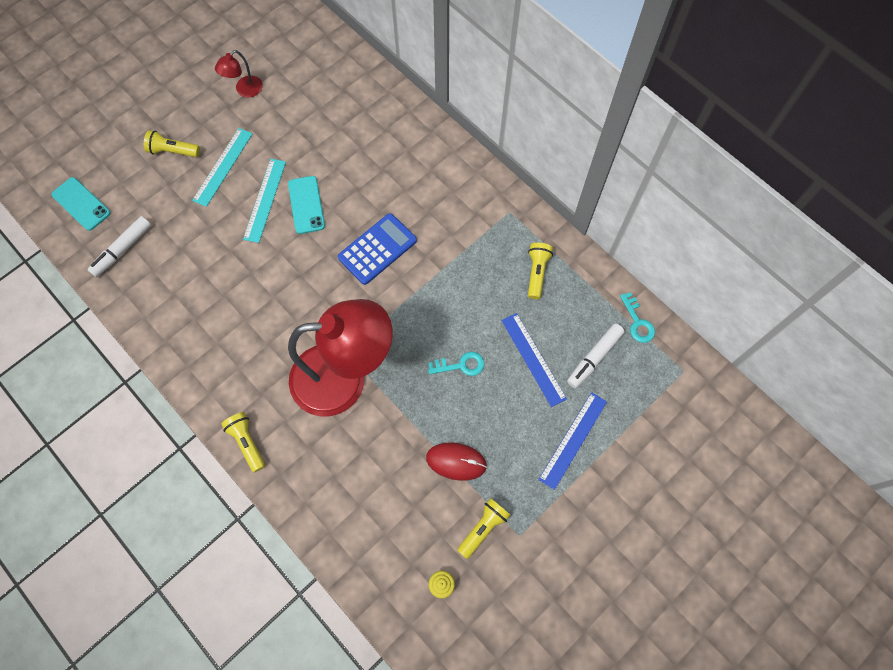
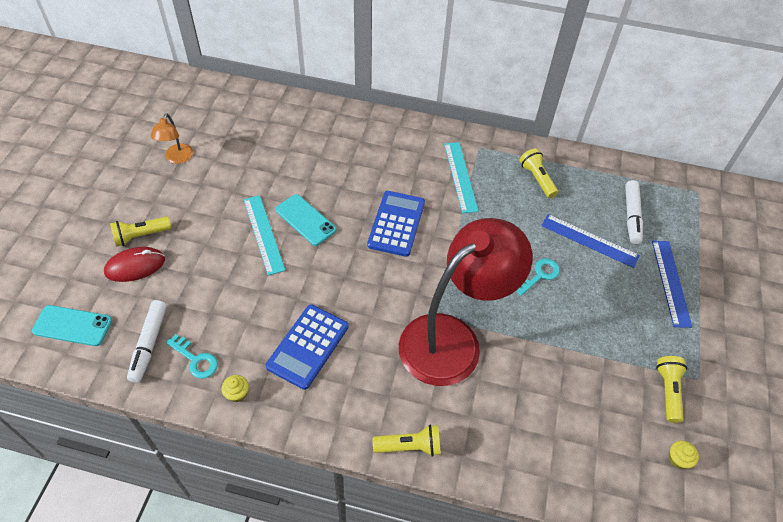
camera: 35 degrees left, 15 degrees down
(156, 326) = (237, 393): none -> yellow cupcake
(223, 166) = (201, 226): turquoise ruler -> turquoise ruler (460, 176)
(231, 318) = (308, 346): none -> blue calculator
(245, 90) = (177, 158): red lamp -> orange lamp
(247, 442) = (409, 446): yellow flashlight -> yellow flashlight turned 150 degrees clockwise
(456, 461) = (601, 351): red mouse -> red mouse (135, 266)
(637, 322) = (638, 176): turquoise key -> turquoise key (195, 359)

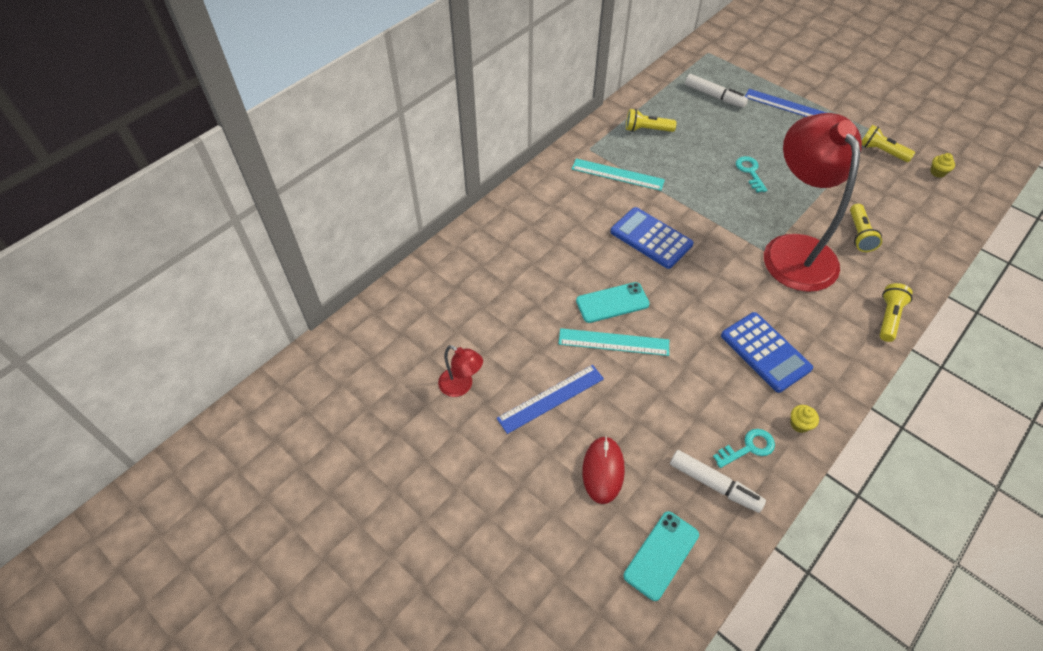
camera: 60 degrees left, 0 degrees up
(141, 236) = (561, 453): yellow flashlight -> yellow flashlight (859, 234)
(177, 158) = (461, 386): orange lamp -> red lamp
(589, 240) = (727, 129): blue ruler -> blue ruler (551, 398)

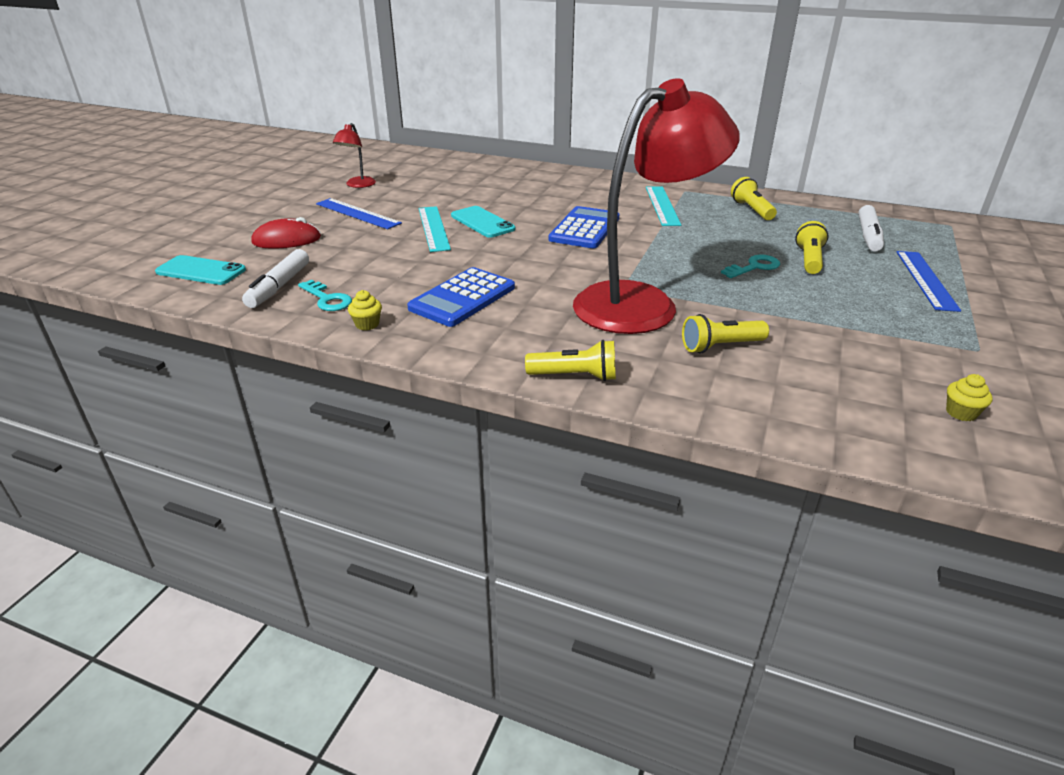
camera: 70 degrees right, 20 degrees down
(881, 151) = (936, 356): yellow flashlight -> yellow flashlight (809, 260)

